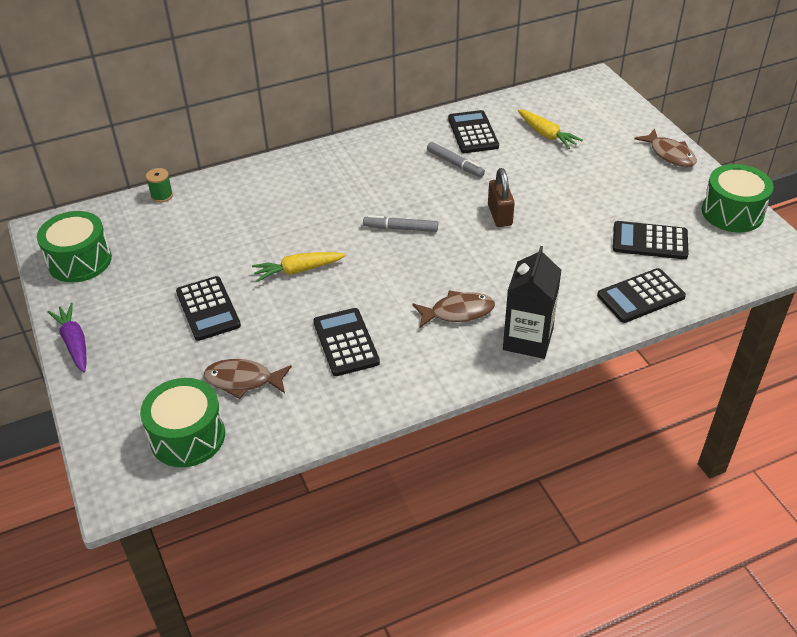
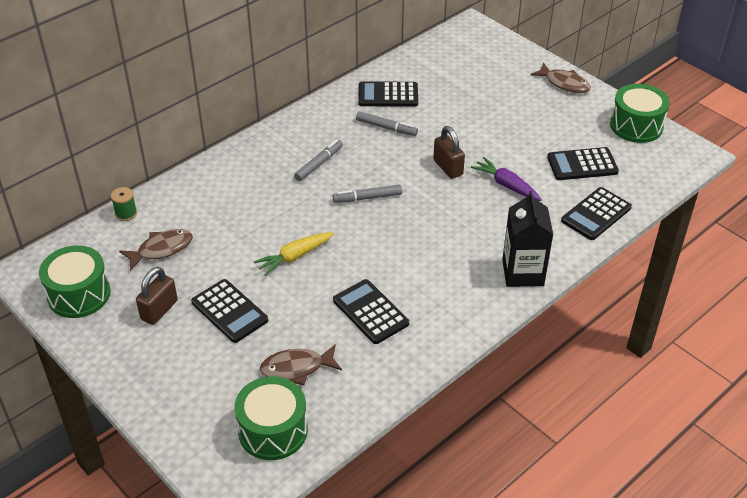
camera: 20 degrees left, 0 degrees up
(74, 343) = (118, 373): purple carrot -> purple carrot (506, 185)
(143, 292) = (159, 310): none -> brown padlock
(369, 186) = (319, 164): none -> grey marker
(458, 312) = (453, 262): brown fish -> brown fish (161, 249)
(473, 133) = (388, 95): black calculator -> black calculator turned 60 degrees counterclockwise
(547, 135) = (453, 85): yellow carrot -> none

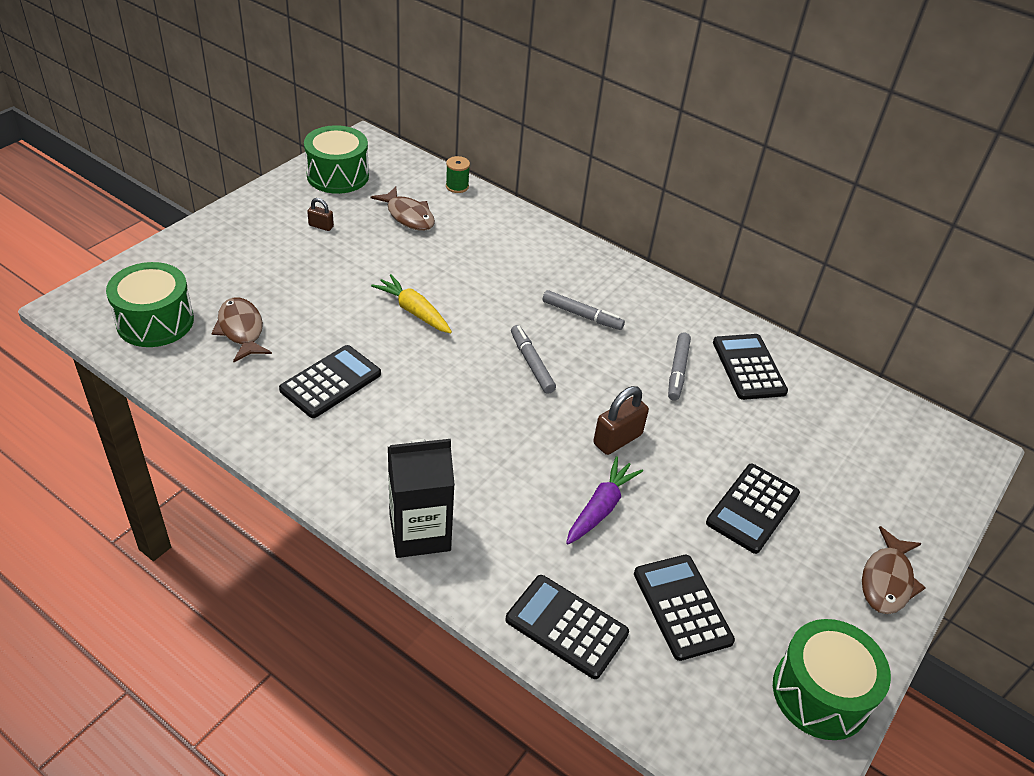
camera: 75 degrees right, 0 degrees up
(159, 310) = (321, 226): brown padlock -> brown padlock, size x0.56
(229, 311) = (323, 272): black calculator -> black calculator (752, 508)

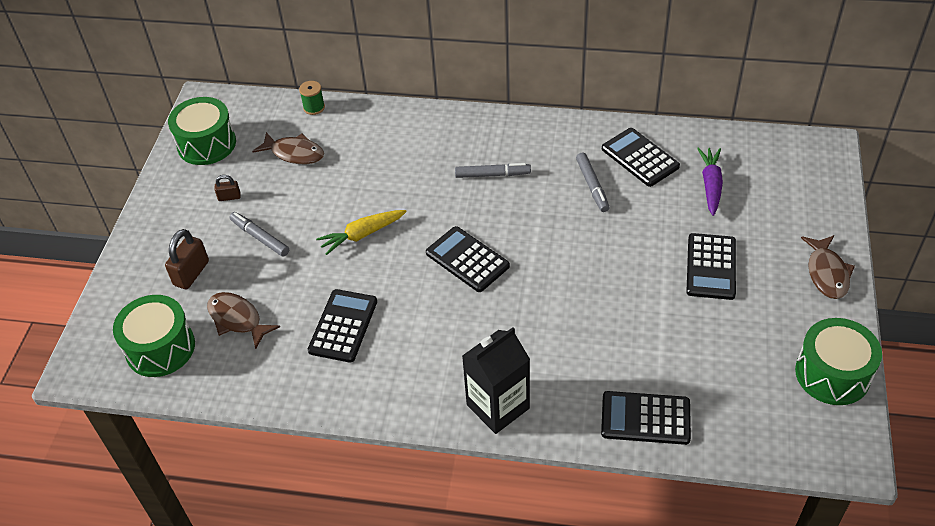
camera: 20 degrees left, 5 degrees up
(413, 311) = (362, 235): yellow carrot -> yellow carrot turned 45 degrees counterclockwise
(531, 363) = (483, 233): grey marker -> grey marker (260, 237)
(601, 507) = (610, 320): purple carrot -> purple carrot (710, 185)
(617, 439) = (586, 262): brown padlock -> brown padlock (191, 273)
(682, 607) = (710, 363): black calculator -> black calculator (467, 260)

